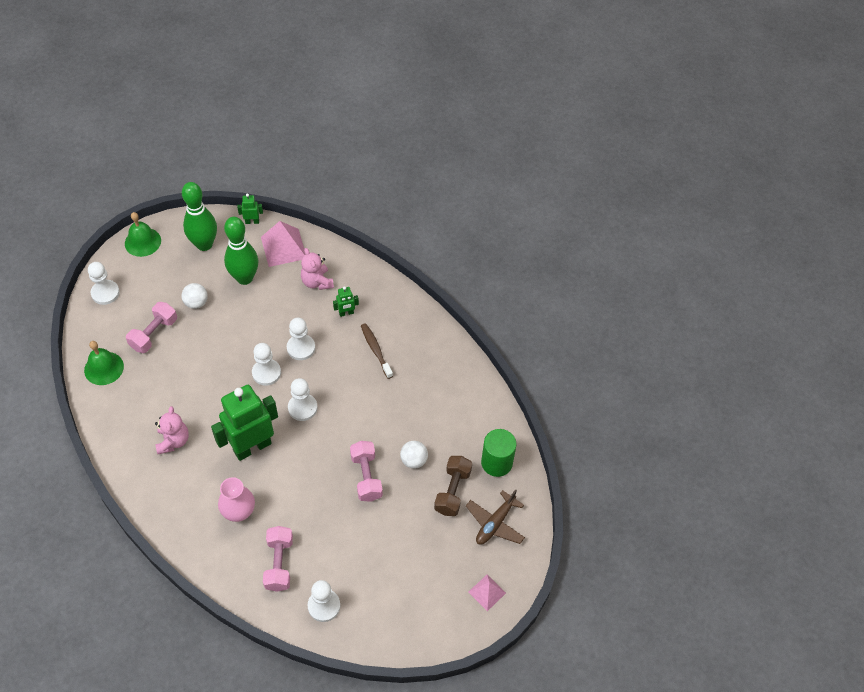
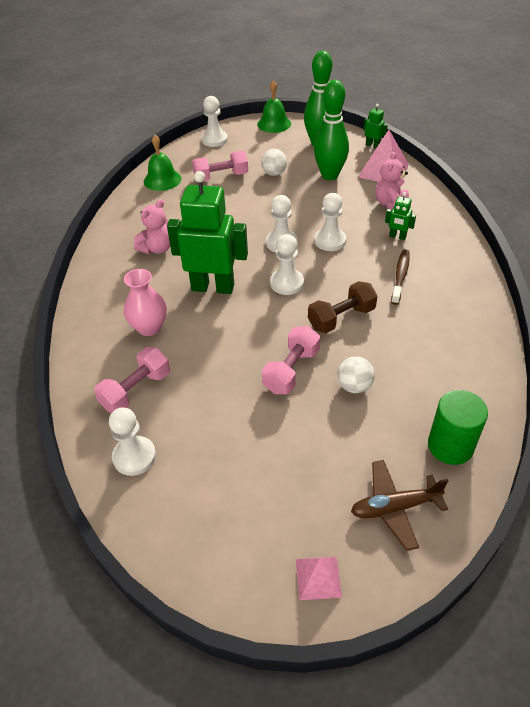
camera: 45 degrees right, 10 degrees down
(452, 491) = (372, 441): brown dumbbell -> brown dumbbell (341, 318)

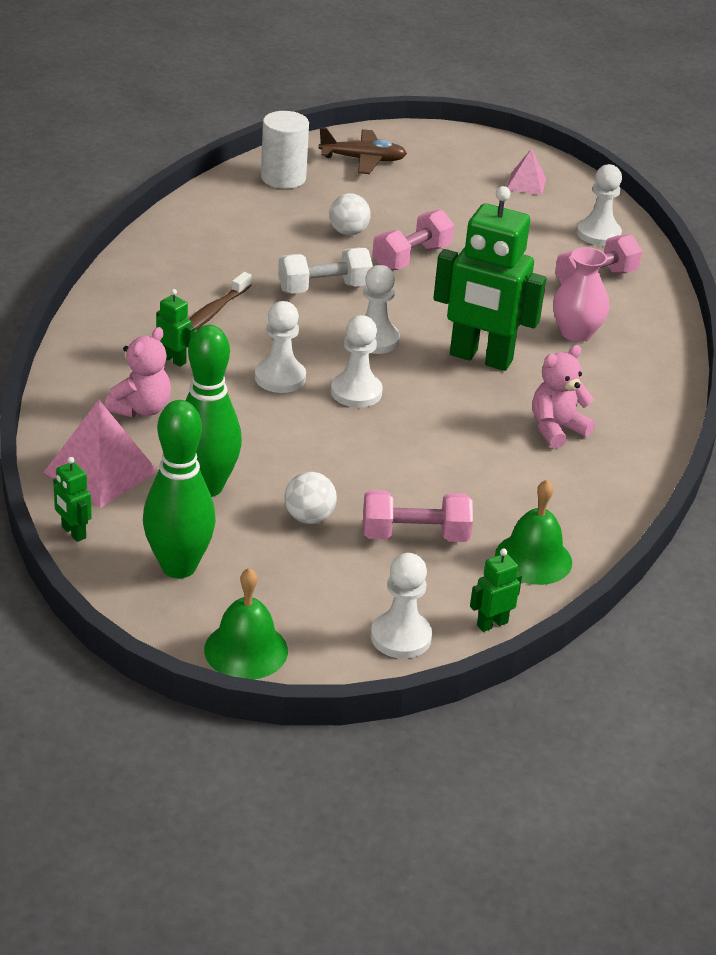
camera: 170 degrees left, 10 degrees down
(177, 152) = (492, 624): none -> green robot
(318, 578) = (448, 145): pink pyramid -> pink pyramid (526, 184)
(341, 318) = (324, 288): brown dumbbell -> white dumbbell
(450, 446) = (283, 178): green cylinder -> white cylinder

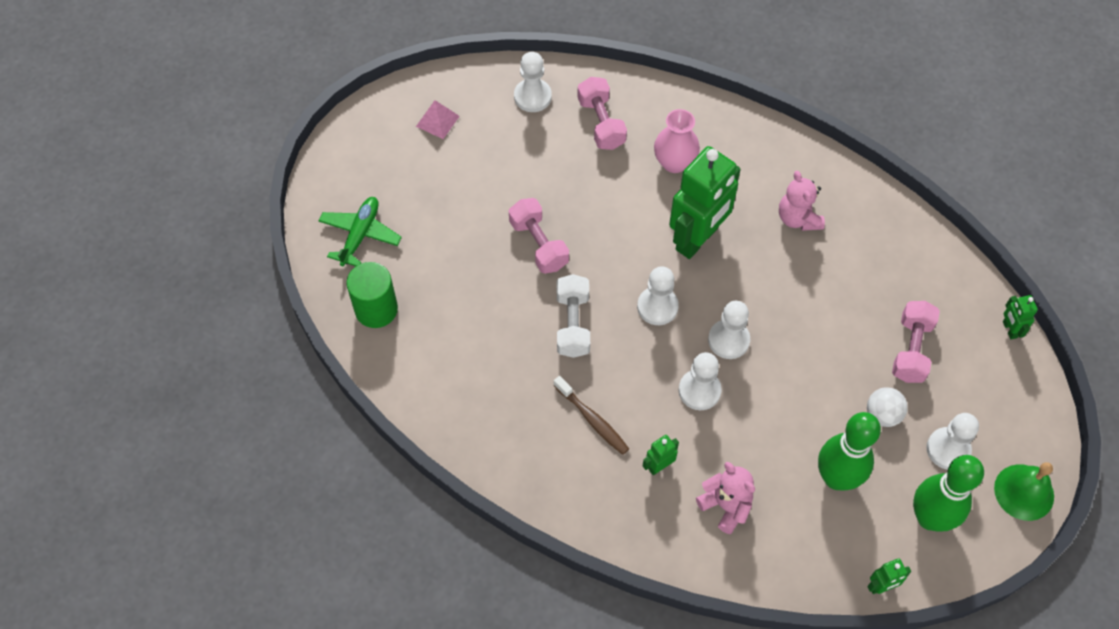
camera: 70 degrees left, 25 degrees up
(100, 471) = (806, 552): pink pyramid -> none
(283, 178) = (376, 309): white cylinder -> green cylinder
(348, 232) = (485, 281): white ball -> none
(362, 160) = (360, 235): brown plane -> green plane
(400, 637) = (1018, 389): white pawn -> white pawn (948, 449)
(533, 558) = (944, 282): green bell -> none

